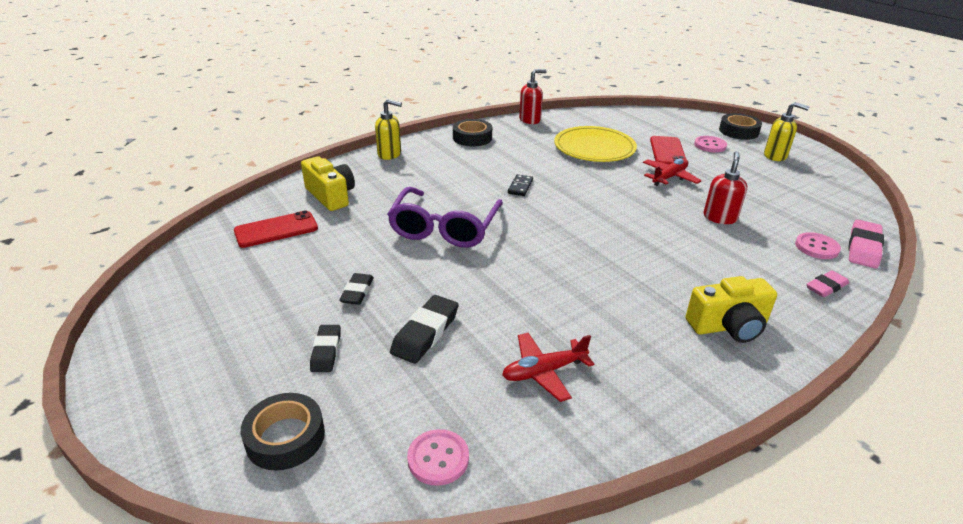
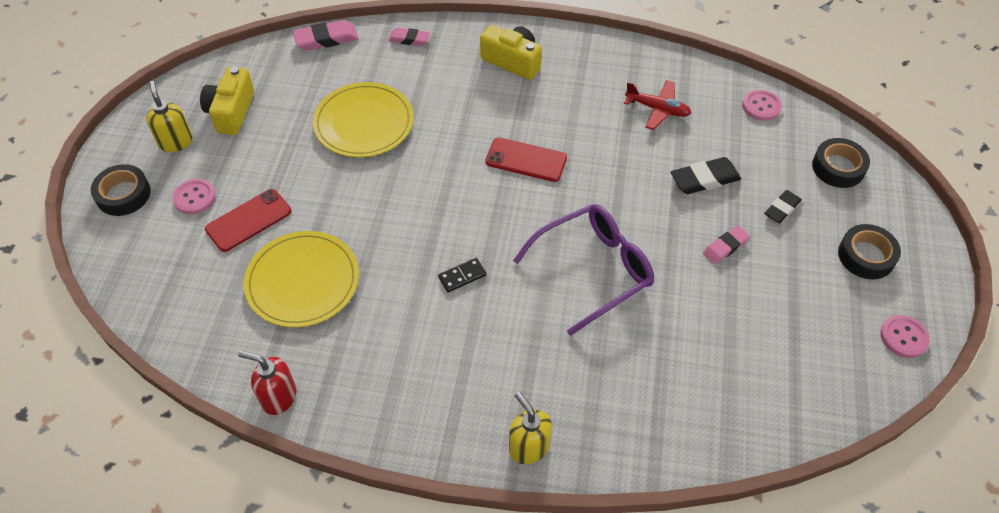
camera: 135 degrees left, 20 degrees up
(276, 230) = (749, 380): red phone -> red phone (526, 160)
(331, 196) = (660, 403): yellow camera -> yellow camera (231, 112)
(357, 292) = (725, 247): black eraser -> pink eraser
(472, 138) = (396, 410): black tape -> black tape (866, 256)
(669, 177) = (316, 188): red plane -> none
(720, 217) = (364, 123): red soap dispenser -> yellow plate
(816, 247) = (353, 59): pink button -> pink button (903, 337)

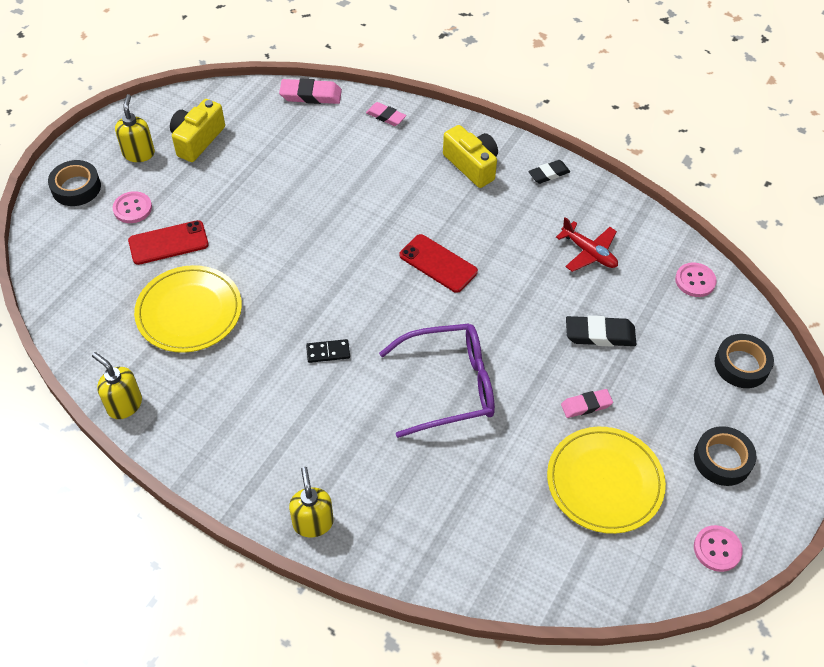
camera: 20 degrees right, 0 degrees up
(278, 397) = (124, 405): red soap dispenser -> yellow soap dispenser
(364, 123) = (307, 184): yellow plate -> yellow plate (604, 482)
(782, 209) = (661, 387): black eraser -> black eraser (548, 174)

